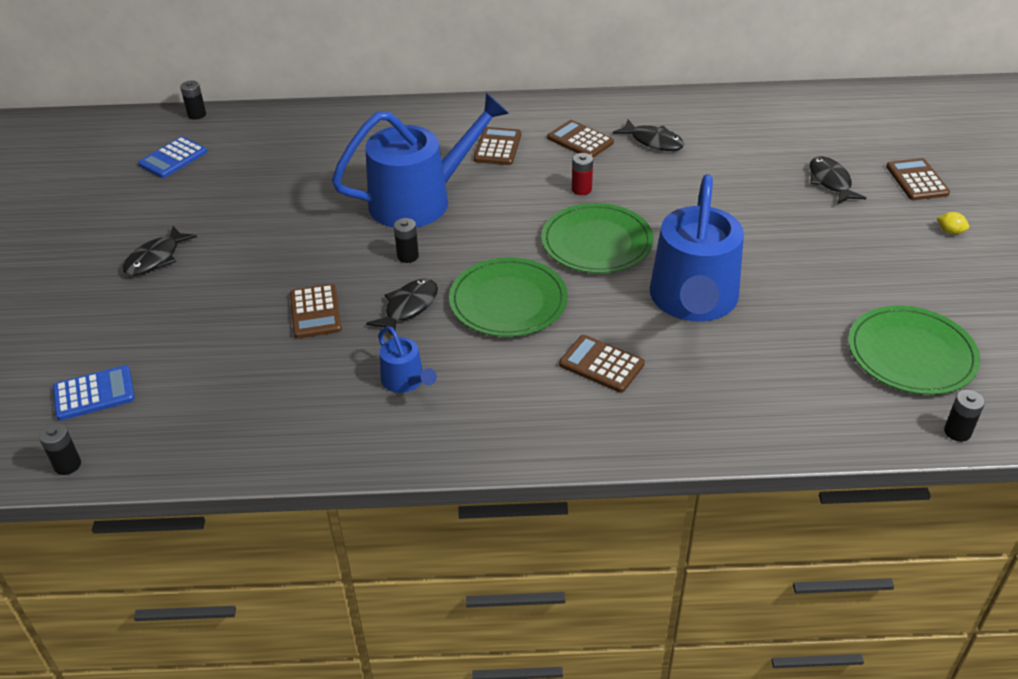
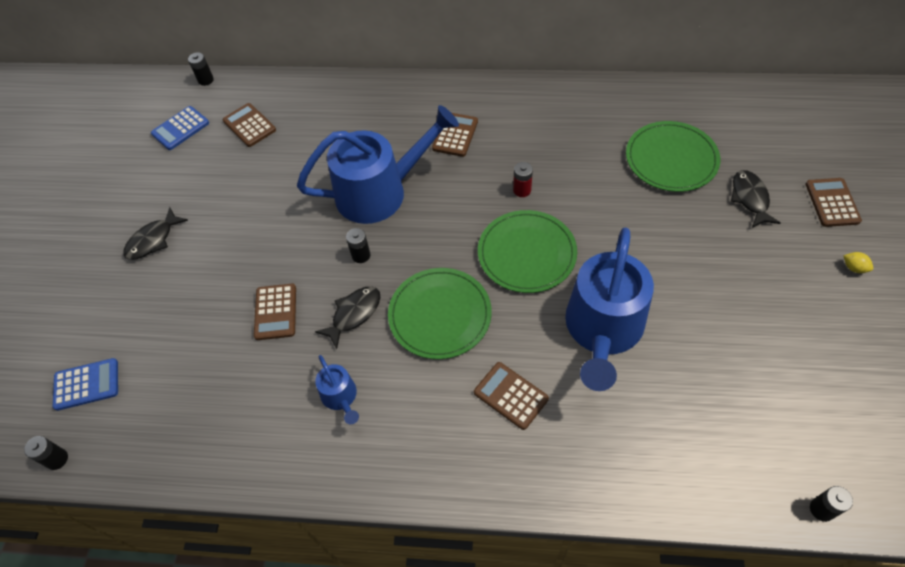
camera: 10 degrees right, 15 degrees up
(580, 140) = (529, 132): brown calculator -> brown calculator (249, 125)
(653, 141) = (594, 138): black fish -> none
(911, 354) = (793, 412): green plate -> green plate (671, 159)

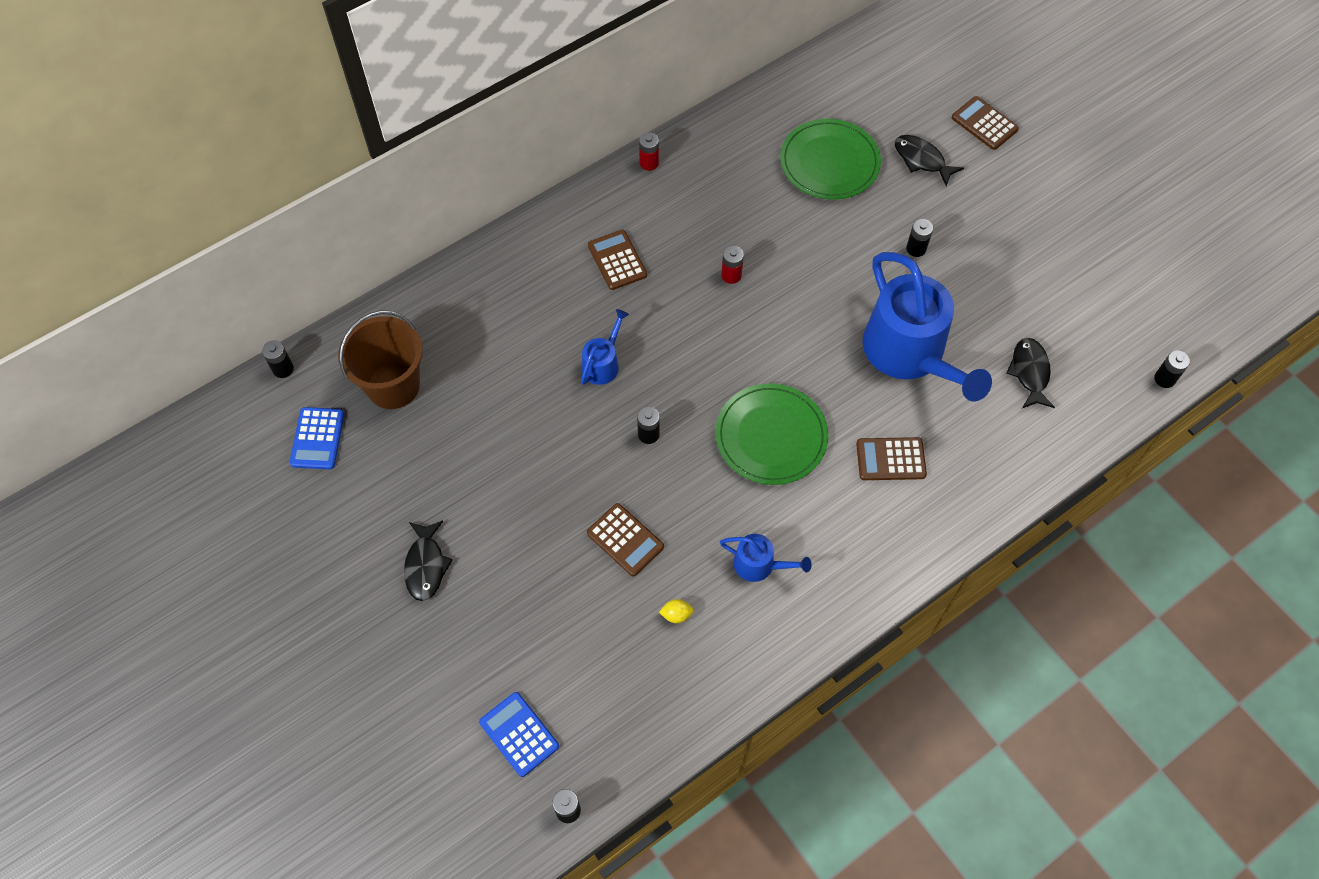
camera: 45 degrees left, 5 degrees up
(86, 384) = (519, 734): blue calculator -> blue calculator turned 75 degrees counterclockwise
(249, 125) = (393, 385): brown calculator -> brown bucket
(354, 314) = (697, 489): black fish -> black fish (1029, 372)
(379, 192) = (603, 364): blue watering can -> blue watering can, size x0.45
(526, 253) = (790, 331): green plate -> none
(538, 88) = (649, 163): none -> red battery
(683, 258) = (916, 249): none -> black battery
(854, 268) = (1043, 172): yellow lemon -> yellow lemon (676, 615)

